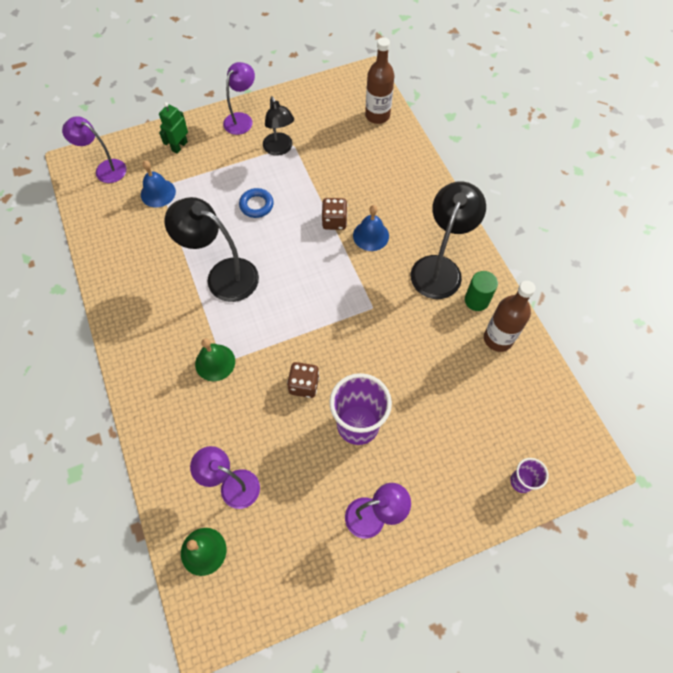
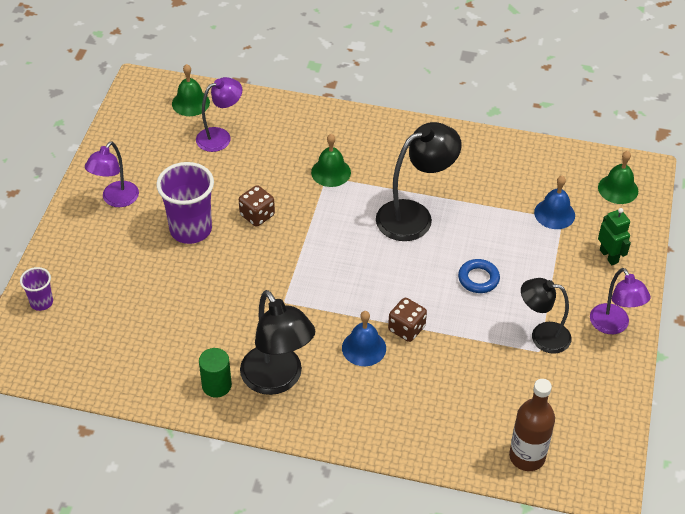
camera: 125 degrees right, 15 degrees down
(105, 169) = (618, 189): purple lamp -> green bell
(498, 339) = (165, 374): brown bottle -> none

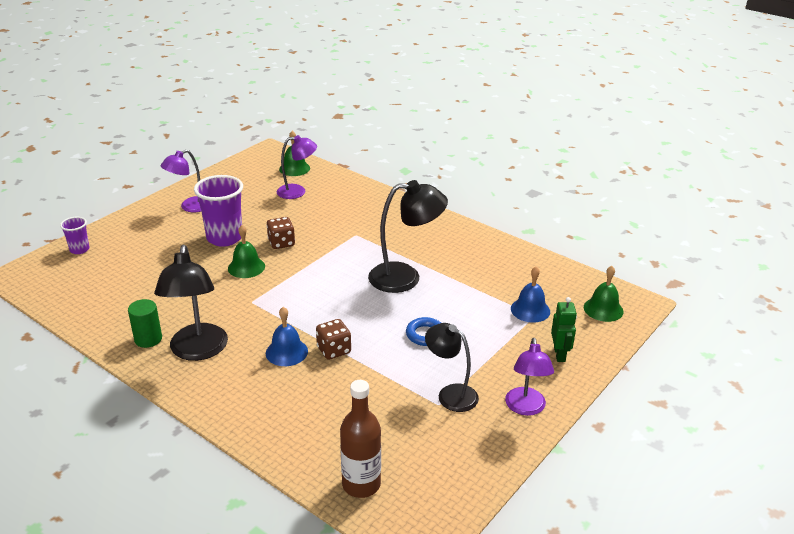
camera: 25 degrees right, 15 degrees down
(331, 172) = (361, 233): green bell -> green bell (246, 267)

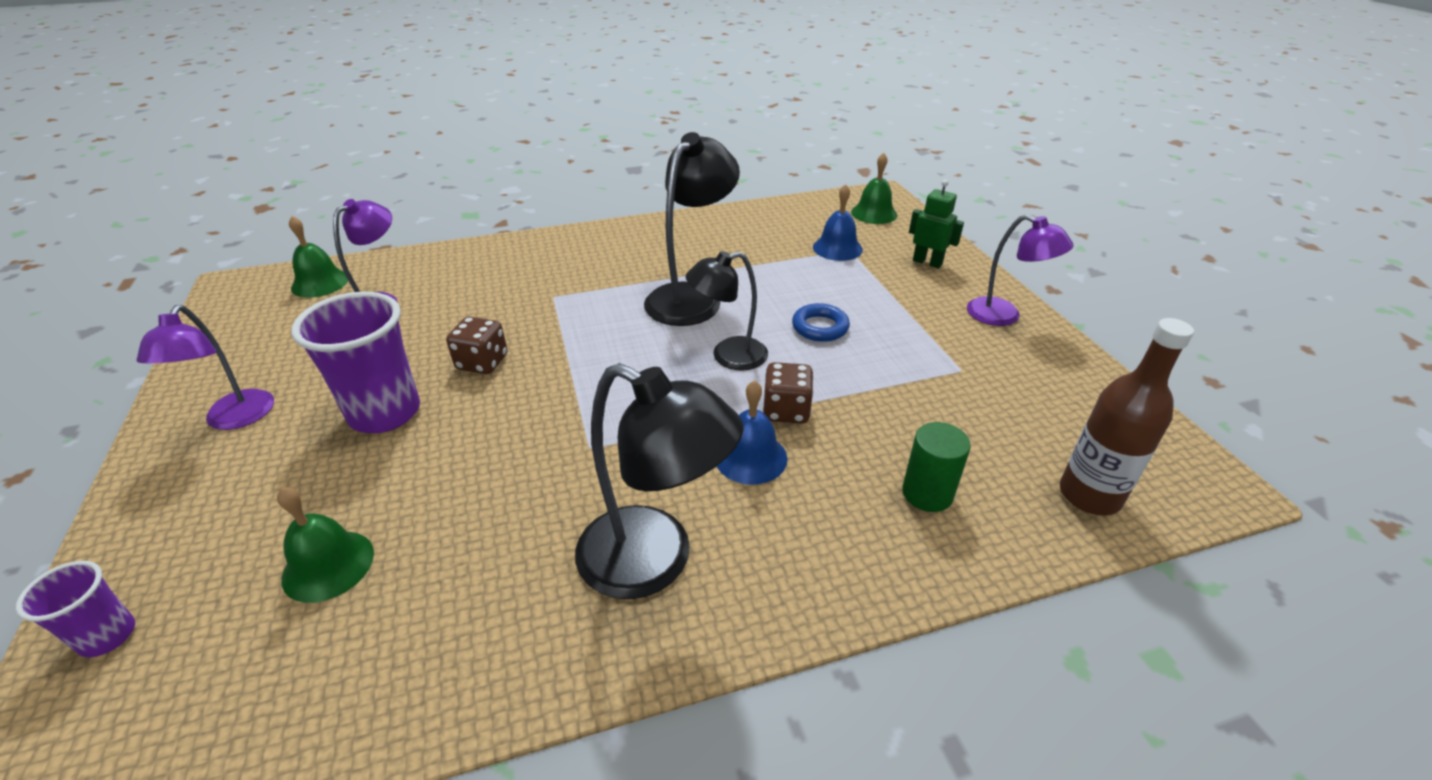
camera: 55 degrees left, 5 degrees up
(148, 339) = (552, 623): green cylinder -> green cylinder (927, 493)
(246, 267) = (494, 419): green bell -> green bell (328, 565)
(450, 394) = (947, 354): black lamp -> black lamp (728, 356)

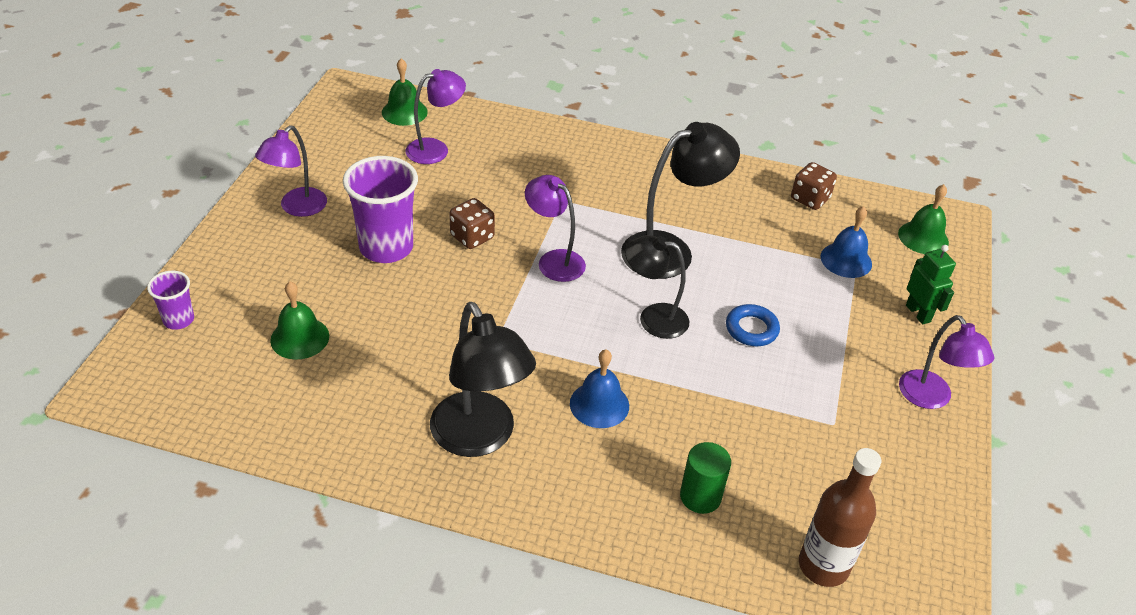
camera: 30 degrees right, 5 degrees up
(588, 348) = (554, 260): none -> purple lamp
(786, 410) = (657, 384): brown dice -> brown dice (810, 199)

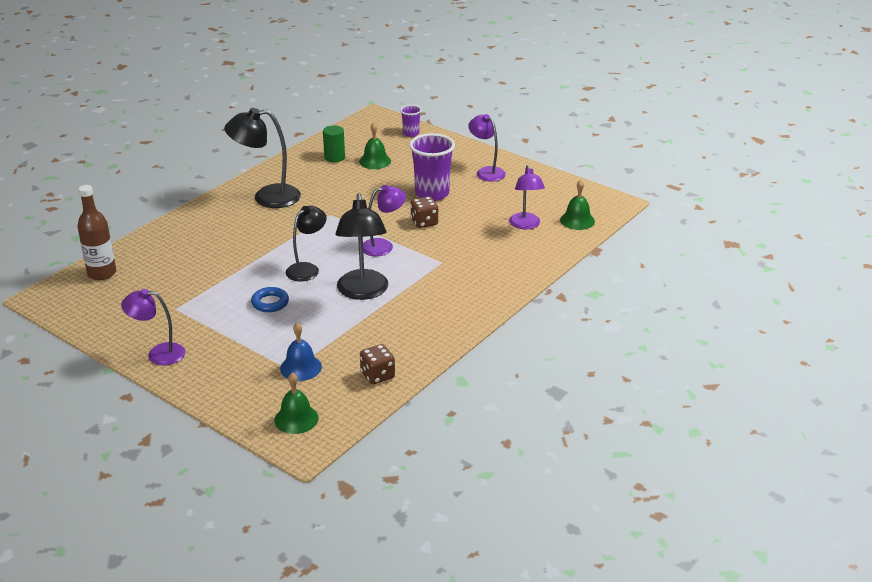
camera: 115 degrees right, 10 degrees down
(599, 404) = (258, 235): blue bell -> none
(700, 496) = (174, 250): green cylinder -> green cylinder (334, 157)
(918, 313) = (226, 380): green robot -> none

